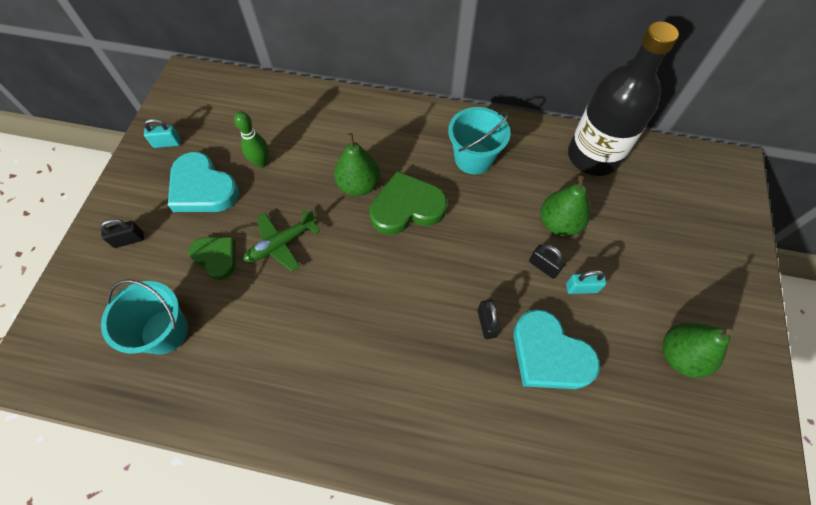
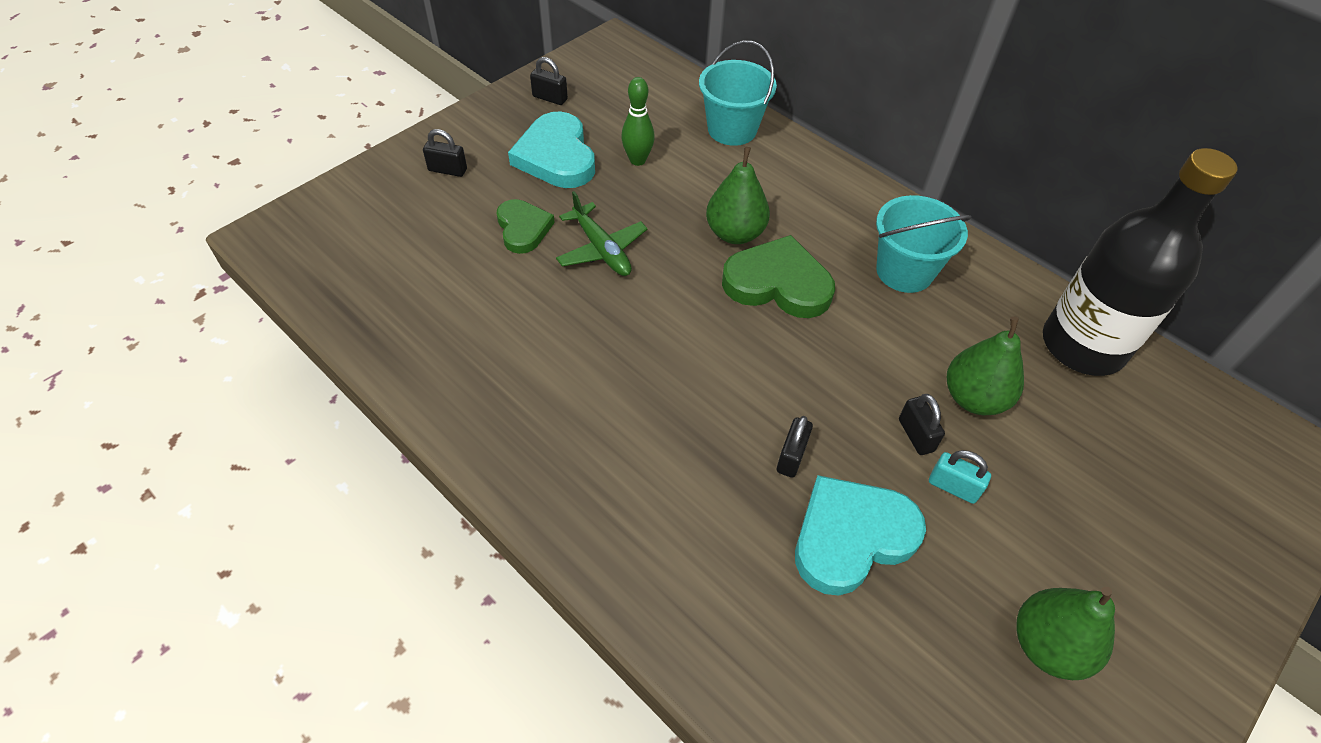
camera: 30 degrees right, 10 degrees down
(165, 331) = (422, 271): turquoise bucket -> turquoise bucket (732, 129)
(167, 143) = (550, 98): turquoise padlock -> black padlock
(281, 244) = (602, 249): green plane -> green plane turned 120 degrees counterclockwise
(549, 354) = (851, 537): turquoise heart -> turquoise heart turned 75 degrees clockwise

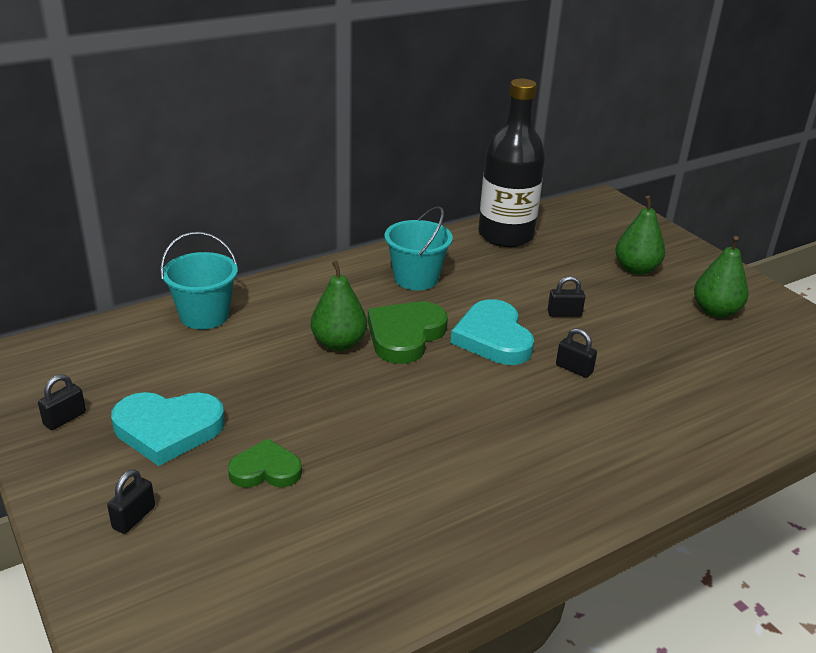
camera: 75 degrees left, 20 degrees down
(602, 249) = (321, 422): green plane -> none
(637, 160) = (210, 377): green bowling pin -> none
(851, 537) = (641, 360): turquoise heart -> turquoise heart (493, 338)
(953, 487) = (607, 311): turquoise padlock -> none
(974, 398) = (538, 284): green pear -> green pear (636, 269)

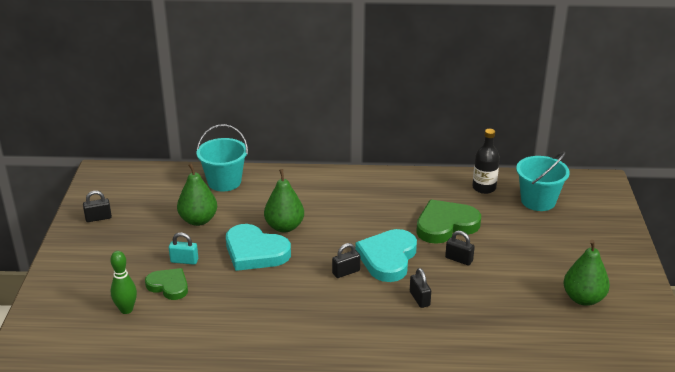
camera: 35 degrees right, 0 degrees up
(134, 517) = (83, 284): black padlock -> black padlock (346, 272)
(168, 429) = (141, 243): turquoise heart -> turquoise heart (255, 252)
(237, 526) = (126, 310): none -> green bowling pin
(253, 429) = (184, 261): none -> turquoise padlock
(405, 335) = (331, 236): green heart -> green heart (445, 225)
(416, 278) = (381, 199): turquoise bucket -> turquoise bucket (538, 201)
(506, 235) = (484, 188): black bottle -> black bottle, size x0.51
(636, 269) = (558, 245): green pear -> green pear (198, 220)

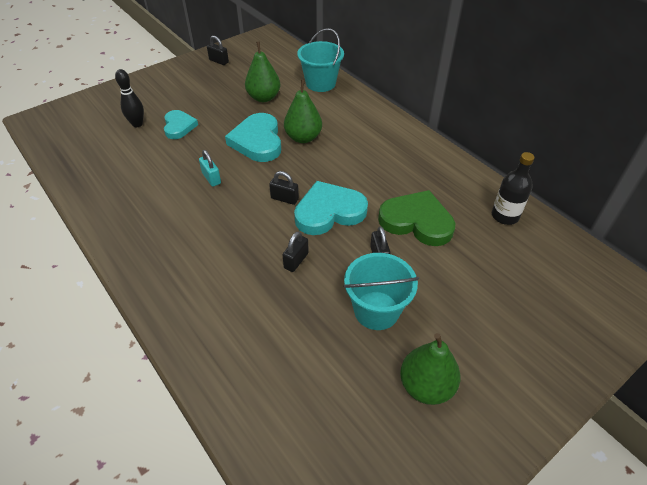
camera: 50 degrees right, 15 degrees up
(126, 310) = (137, 124): green bowling pin -> black bowling pin
(169, 286) = (179, 126): green heart -> turquoise heart
(184, 261) = (212, 117): turquoise padlock -> turquoise padlock (211, 178)
(538, 201) = (538, 264): turquoise bucket -> turquoise bucket (376, 310)

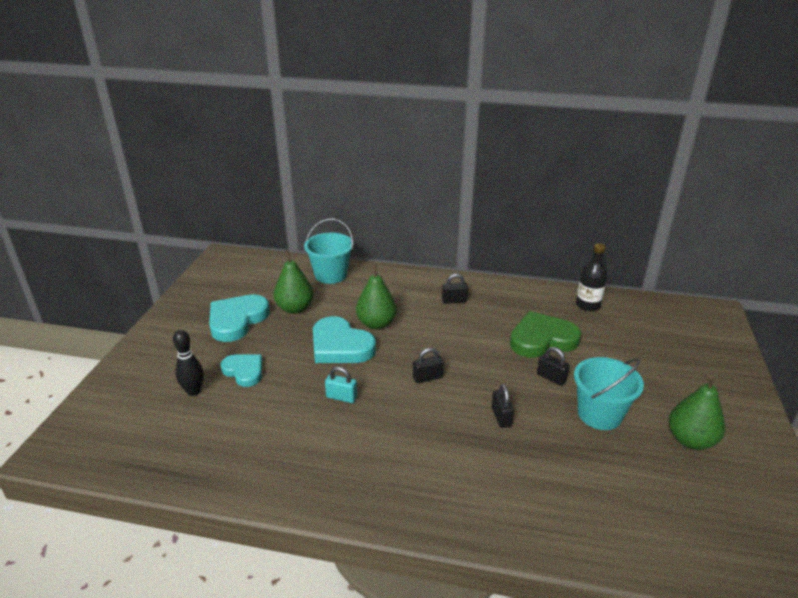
camera: 40 degrees left, 15 degrees down
(219, 61) = (203, 297): black padlock -> black padlock (454, 301)
(329, 212) = (475, 367): turquoise heart -> turquoise heart (237, 320)

